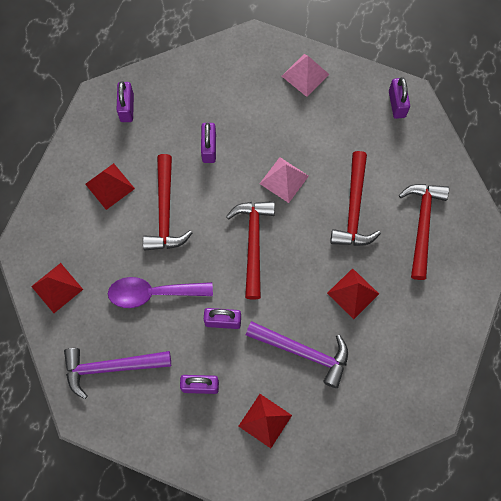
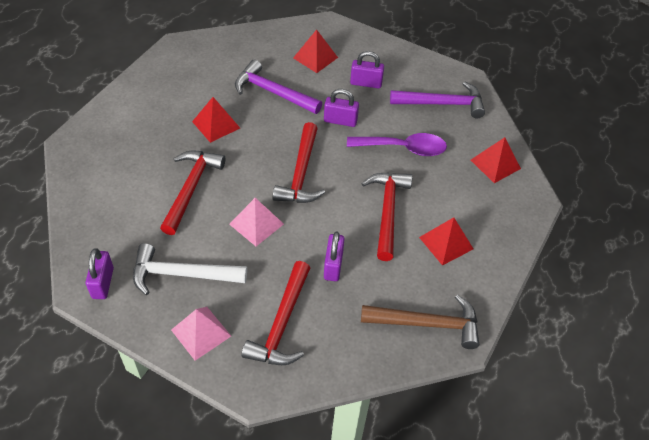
camera: 175 degrees left, 20 degrees down
(127, 108) = (426, 323): purple padlock -> brown hammer
(334, 121) = (182, 274): none -> white hammer
(422, 225) = (128, 166): red hammer -> red hammer (282, 323)

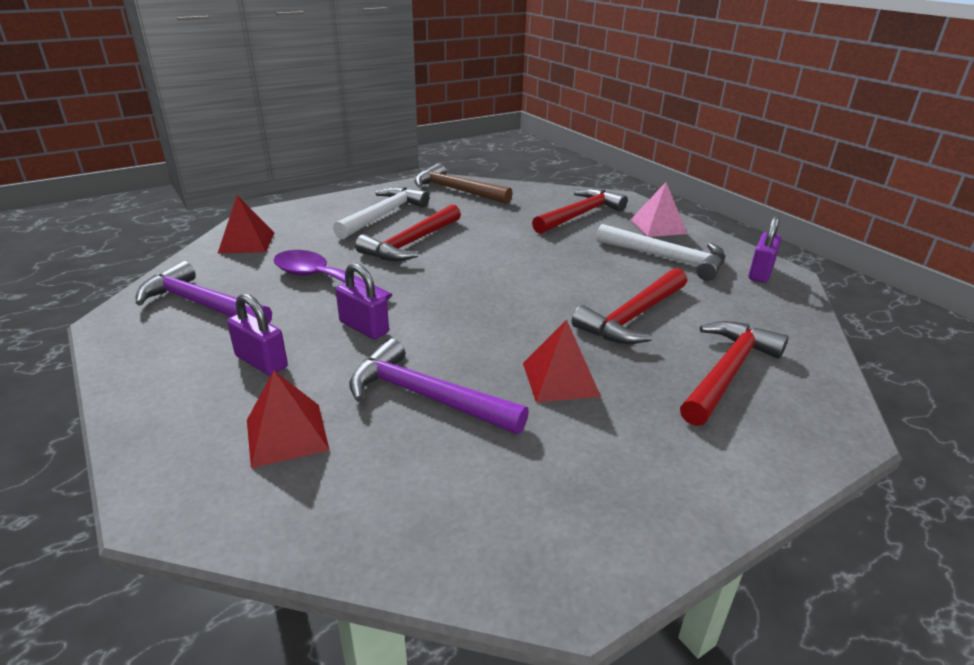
camera: 150 degrees left, 20 degrees down
(256, 224) = (564, 269): pink pyramid -> none
(273, 92) = (427, 397): purple hammer -> purple hammer turned 150 degrees clockwise
(301, 173) = (475, 293): red hammer -> red hammer (727, 372)
(333, 265) = (505, 229): purple padlock -> none
(446, 243) = (383, 215): red pyramid -> white hammer

